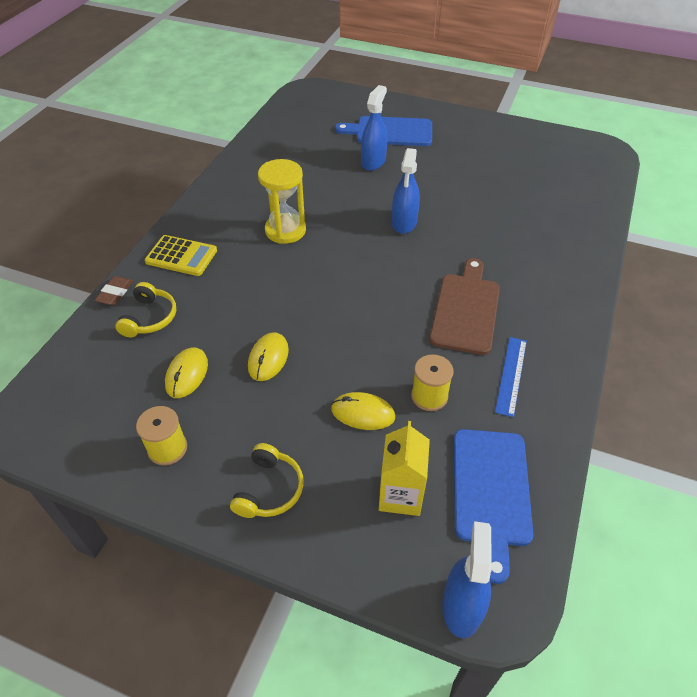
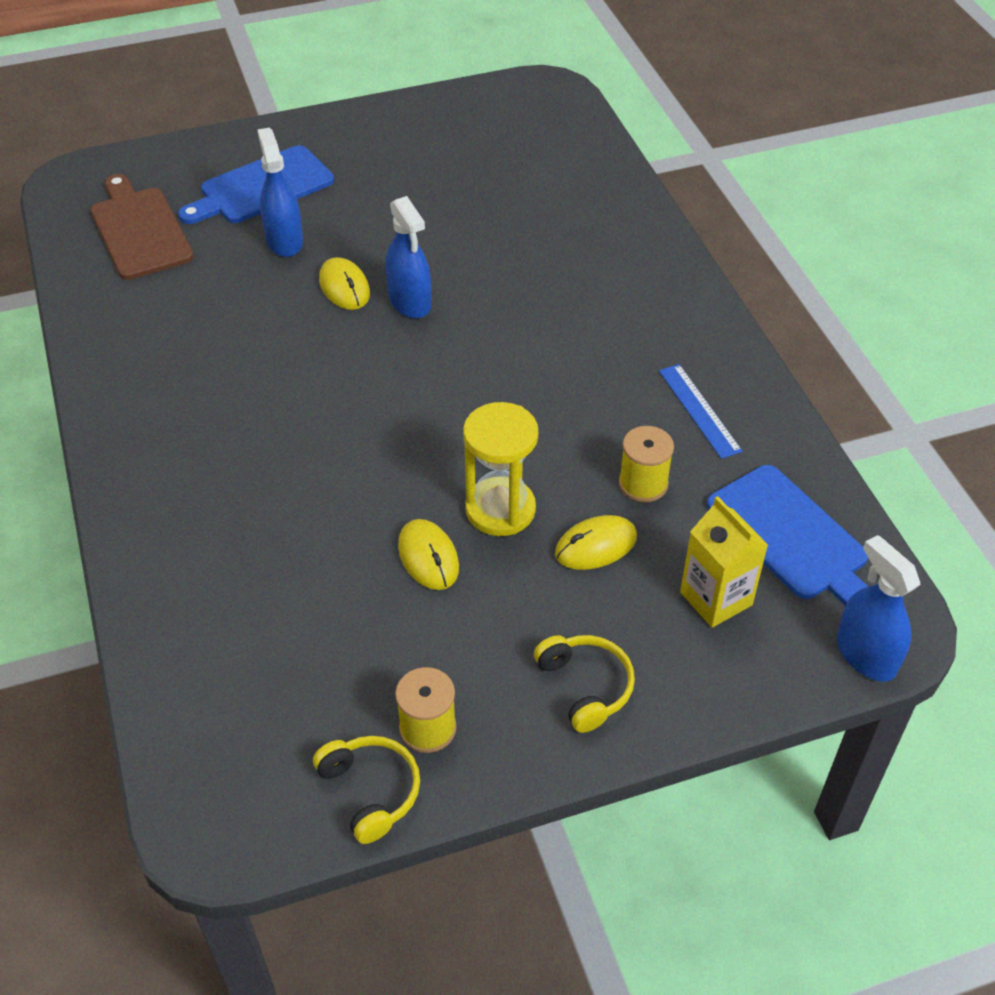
camera: 40 degrees left, 0 degrees up
(115, 293) = (133, 607): brown eraser -> none
(149, 318) = (221, 606): yellow headphones -> yellow headphones (370, 791)
(181, 256) = (168, 507): yellow calculator -> none
(187, 374) = (352, 637): yellow mouse -> yellow mouse (344, 287)
(285, 230) = (271, 394): yellow hourglass -> yellow hourglass (500, 509)
(466, 310) = (586, 367): brown cutting board -> brown cutting board (140, 230)

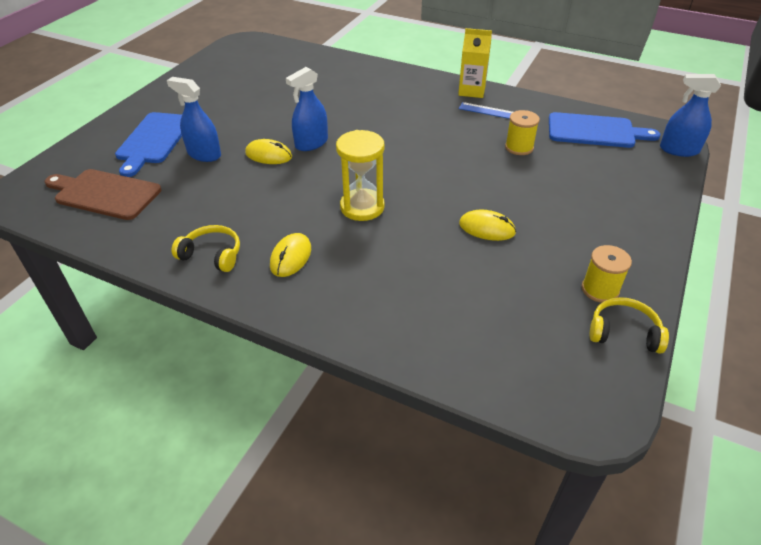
camera: 45 degrees left, 5 degrees down
(410, 302) = (311, 143): blue spray bottle -> blue spray bottle turned 120 degrees clockwise
(500, 509) = (484, 191): yellow hourglass -> yellow hourglass (362, 207)
(585, 686) = (623, 227): yellow headphones -> yellow headphones (212, 255)
(596, 546) = (540, 178): yellow mouse -> yellow mouse (291, 257)
(716, 598) = (608, 166): yellow carton -> yellow carton (471, 91)

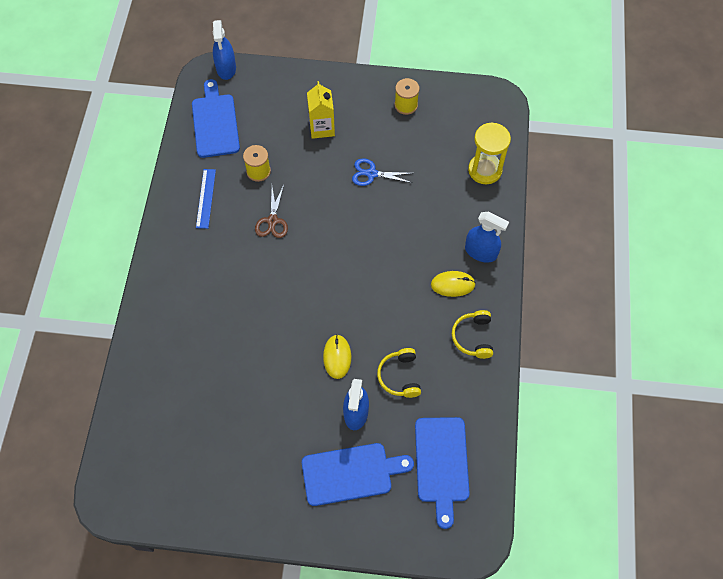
camera: 110 degrees left, 20 degrees up
(105, 194) = (441, 464): brown cutting board -> blue cutting board
(311, 143) = (306, 329): blue spray bottle -> blue spray bottle (481, 252)
(362, 207) = (379, 258): yellow hourglass -> yellow hourglass (485, 170)
(449, 145) = (272, 221): none -> brown scissors
(471, 91) = (170, 225): yellow carton -> yellow carton (322, 128)
(487, 228) = (371, 174): yellow mouse -> blue scissors
(623, 333) = (437, 92): yellow headphones -> yellow headphones (400, 376)

